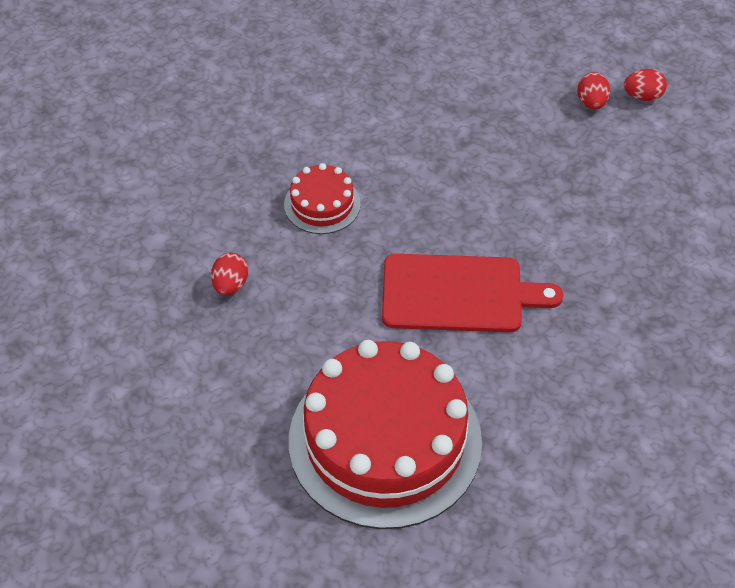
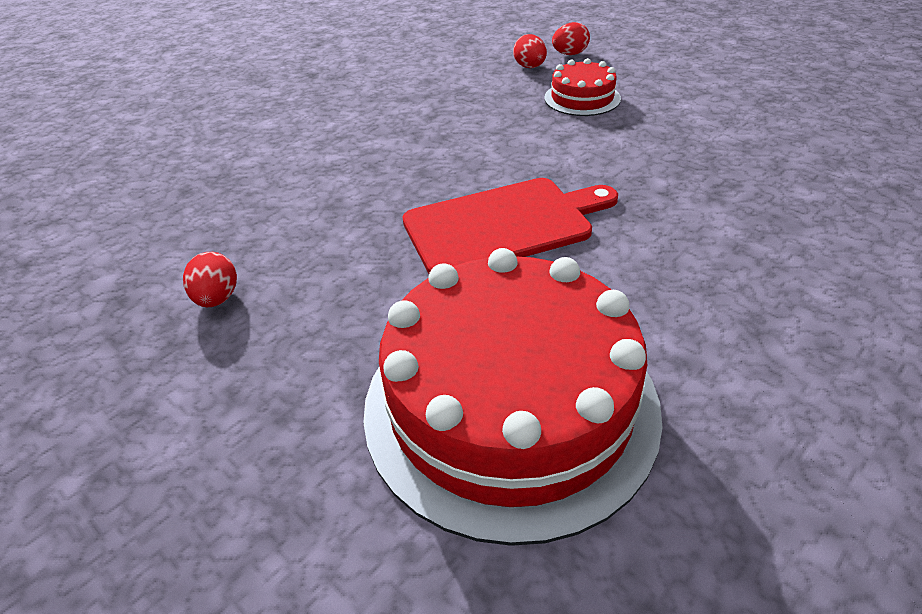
camera: 20 degrees left, 10 degrees down
(322, 204) = (305, 196): red cake -> red cake (582, 98)

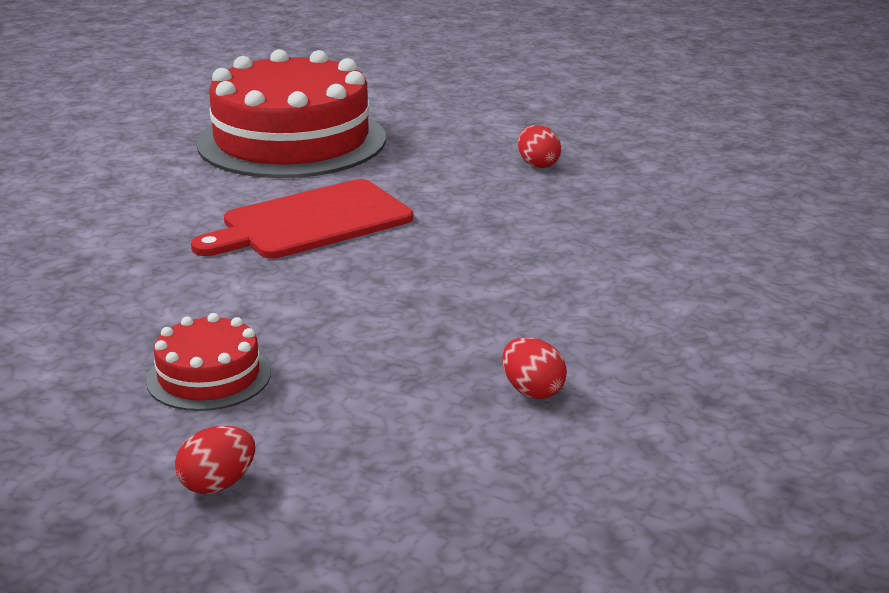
camera: 165 degrees right, 15 degrees down
(529, 67) = (299, 442): red egg -> red egg (532, 391)

